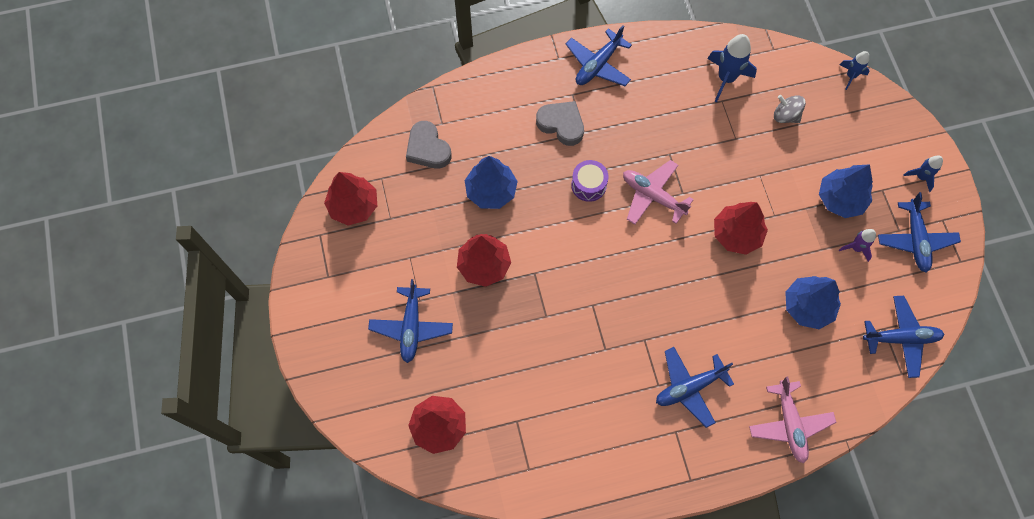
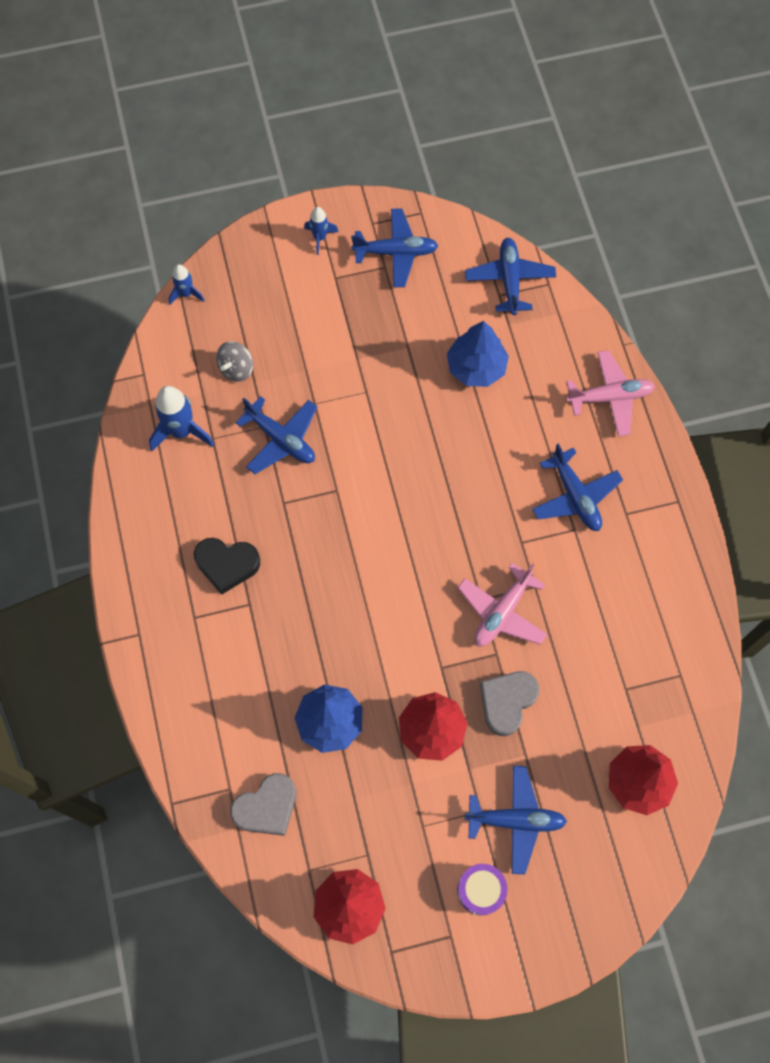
camera: 90 degrees left, 0 degrees up
(561, 124) = (237, 631): grey heart -> grey heart (507, 702)
(588, 185) = (324, 600): purple drum -> purple drum (480, 890)
(598, 65) = (152, 584): blue plane -> blue plane (281, 439)
(615, 115) = (227, 565): none -> black heart
(652, 196) = (339, 525): pink plane -> pink plane (502, 612)
(736, 234) = (389, 434): red tree -> none
(840, 199) = (346, 321): blue tree -> none
(856, 248) = (406, 312): purple rocket -> none

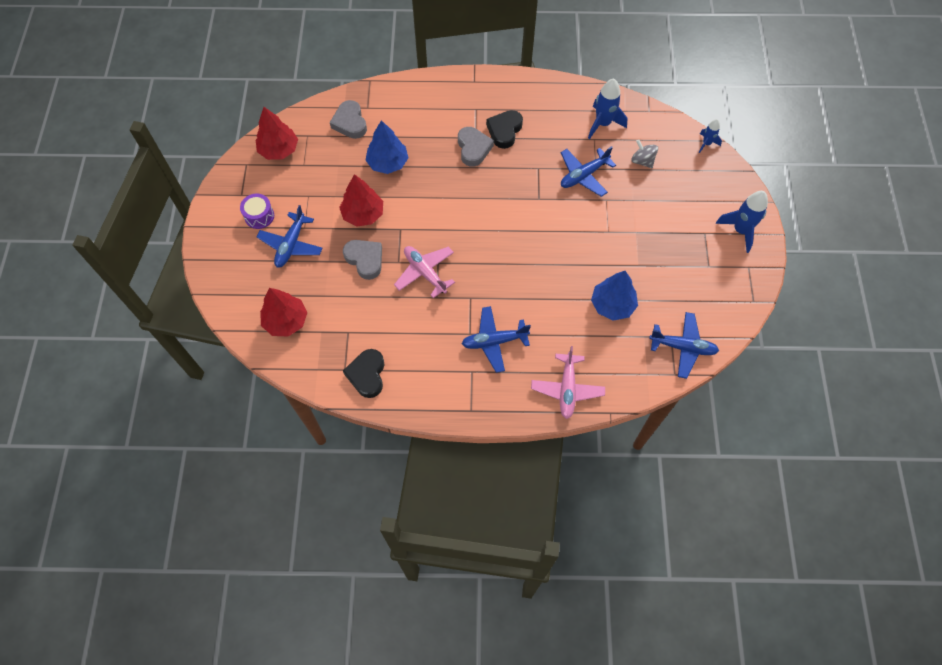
camera: 105 degrees right, 5 degrees down
(271, 601) = (473, 148): none -> grey heart
(320, 238) = (740, 230): blue rocket -> blue rocket, size x1.73
(396, 252) = (720, 276): blue plane -> none
(677, 643) = (367, 375): none -> black heart

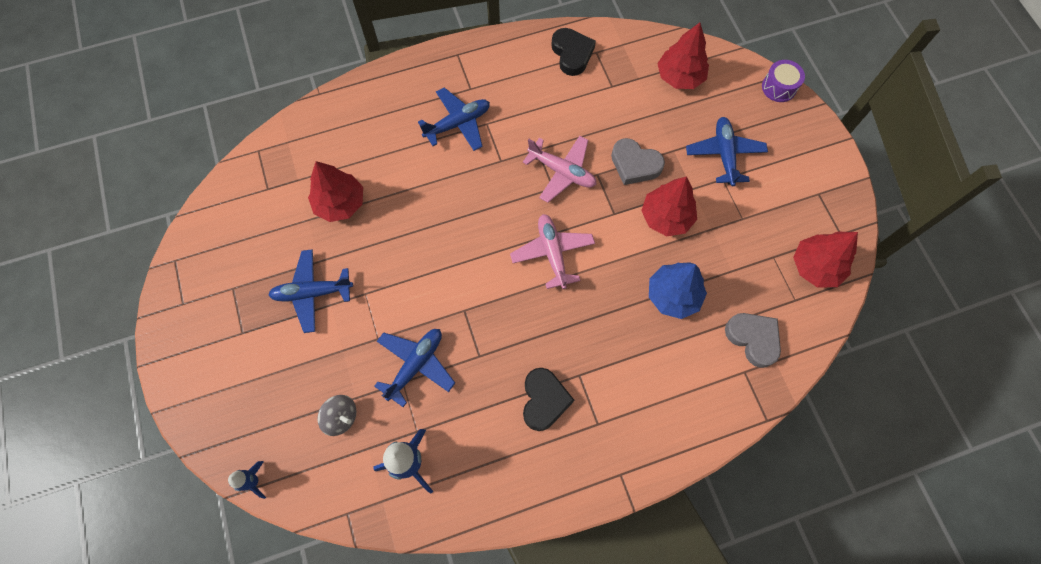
camera: 160 degrees right, 5 degrees up
(259, 216) = (781, 175): purple drum -> purple drum (779, 87)
(473, 148) = (574, 356): grey heart -> none
(567, 389) = (368, 102): pink plane -> pink plane (552, 253)
(612, 305) = (340, 203): blue tree -> red tree
(683, 347) = (252, 181): blue plane -> blue plane (312, 293)
(740, 230) = (195, 352): blue rocket -> none

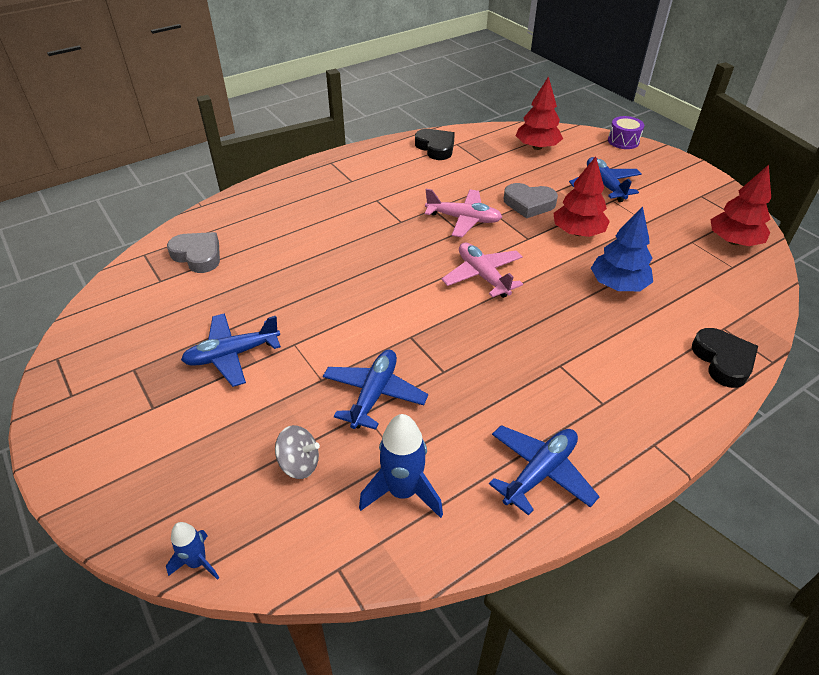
camera: 15 degrees left, 25 degrees down
(340, 203) = (244, 278): red tree -> none
(458, 124) = (348, 204): blue plane -> blue plane (540, 472)
(544, 400) = (533, 395): black heart -> black heart (723, 361)
(753, 339) = (714, 301): grey heart -> grey heart (198, 255)

